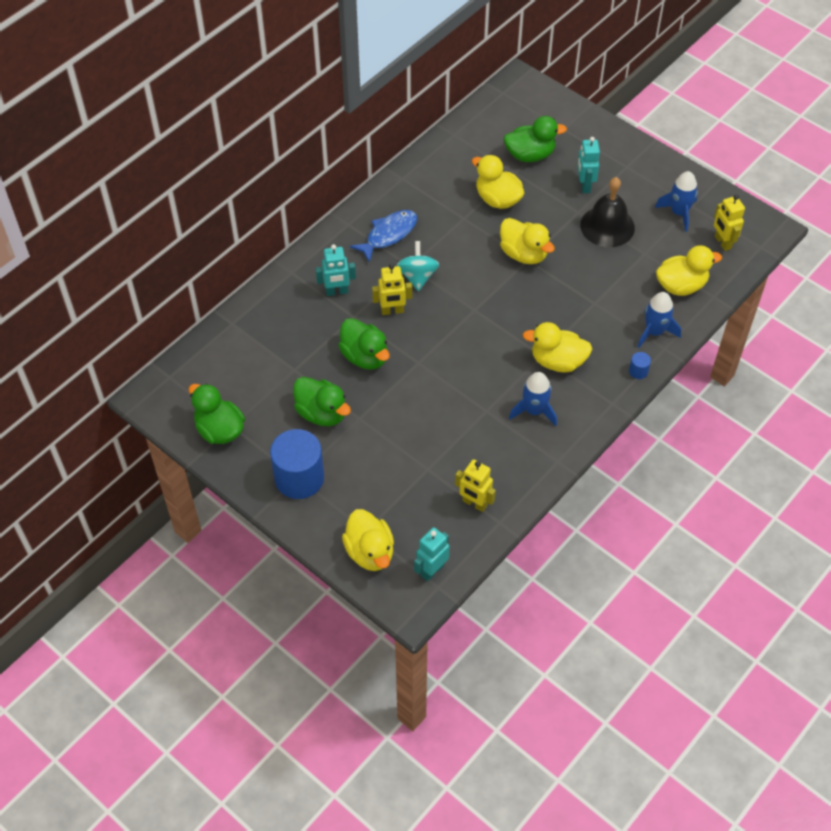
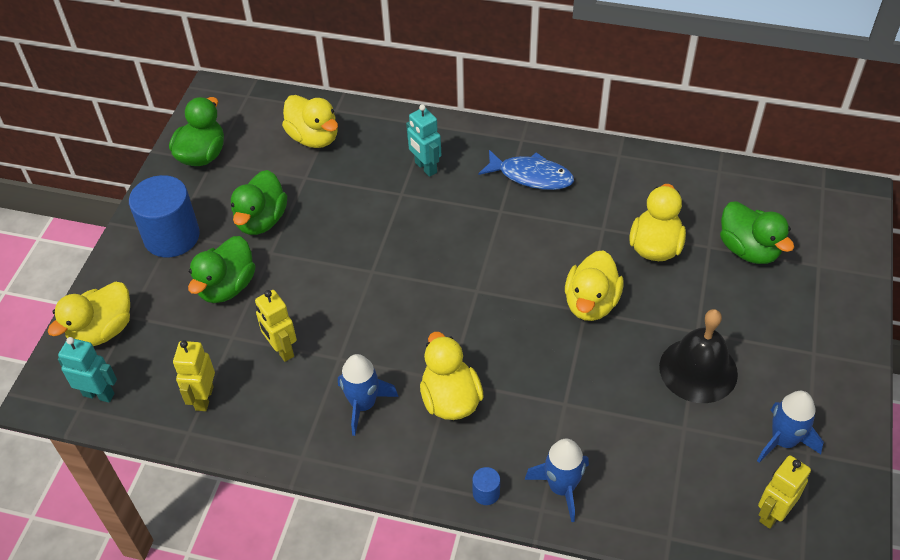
camera: 65 degrees right, 5 degrees down
(365, 356) = (353, 224): green duck -> green duck (227, 287)
(392, 311) = (428, 221): yellow robot -> yellow robot (282, 350)
(417, 276) = (490, 223): turquoise spinning top -> none
(584, 185) = (745, 321): turquoise robot -> none
(681, 286) = (660, 490): yellow duck -> yellow duck (314, 138)

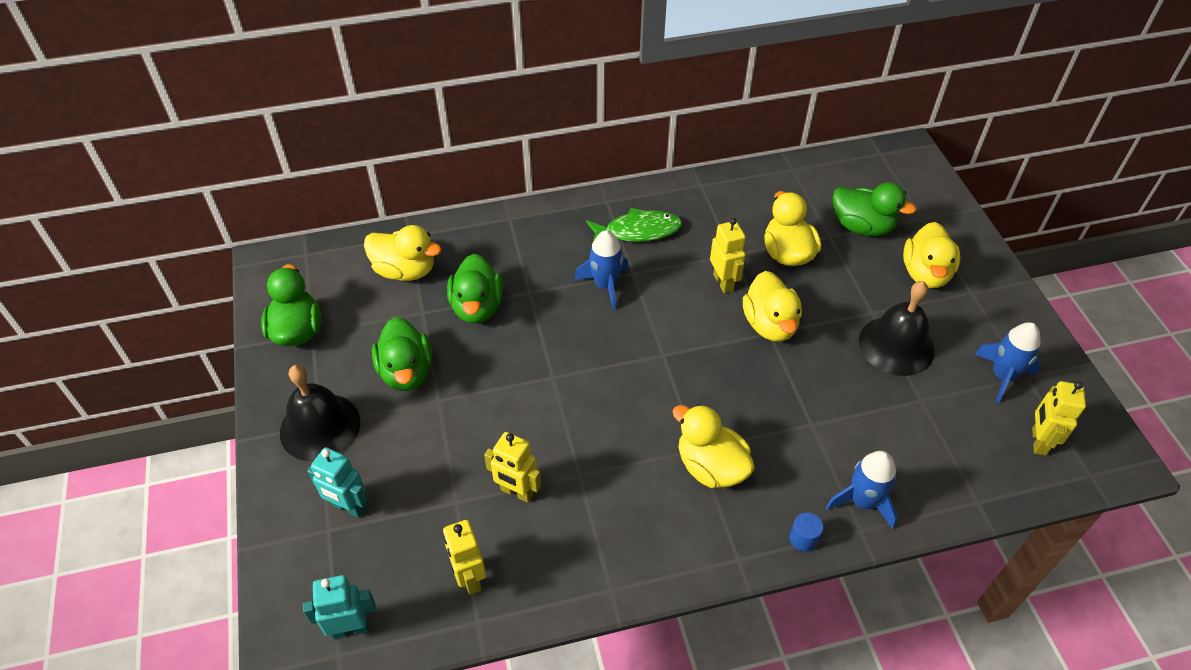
camera: 30 degrees left, 0 degrees up
(102, 331) = (308, 558): yellow duck -> yellow duck (925, 274)
(172, 236) = (320, 427): blue cylinder -> black bell
(227, 287) = (416, 453): green duck -> green duck (477, 307)
(363, 404) = (634, 509): blue rocket -> blue rocket (605, 285)
(425, 167) = (535, 259): turquoise robot -> turquoise robot (348, 507)
(531, 176) = (638, 231): blue fish -> green fish
(575, 250) = (723, 282): none -> yellow robot

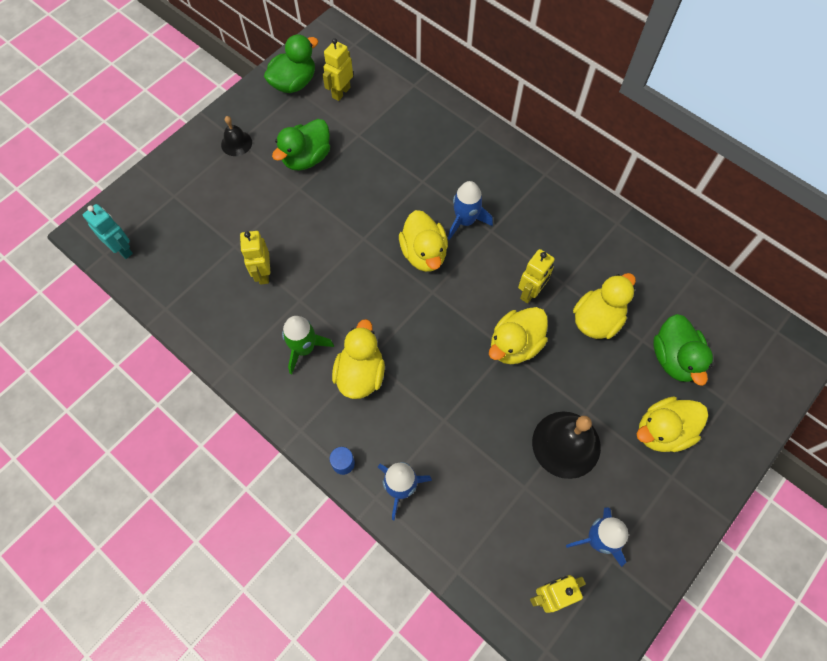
camera: 55 degrees right, 15 degrees up
(320, 427) = (236, 143): black bell -> black bell, size x0.55
(348, 507) = (194, 195): turquoise robot -> none
(405, 270) = (383, 103): yellow duck -> yellow duck (424, 253)
(469, 578) = (189, 286): yellow robot -> yellow robot (341, 92)
(477, 307) = (386, 160): green duck -> none
(638, 231) = (533, 210): green fish -> none
(642, 502) = (304, 348): none -> green rocket

